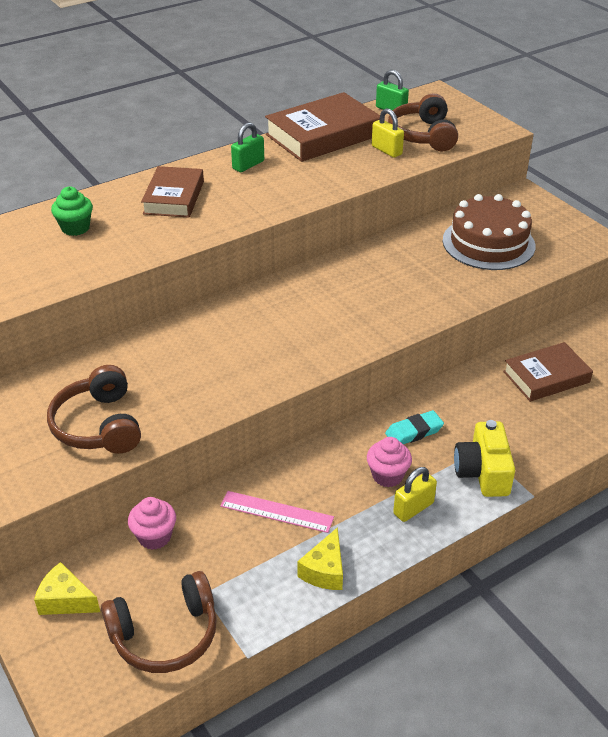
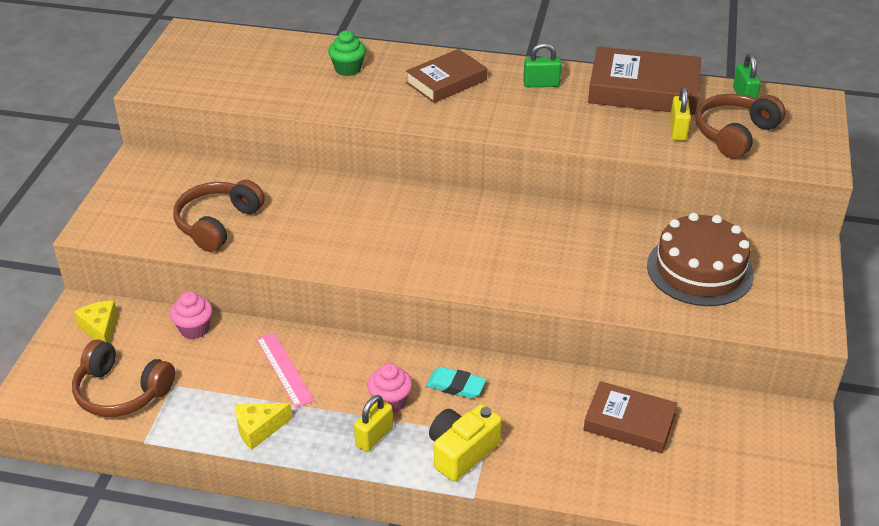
camera: 45 degrees right, 0 degrees up
(413, 508) = (374, 437): yellow padlock -> yellow padlock turned 60 degrees counterclockwise

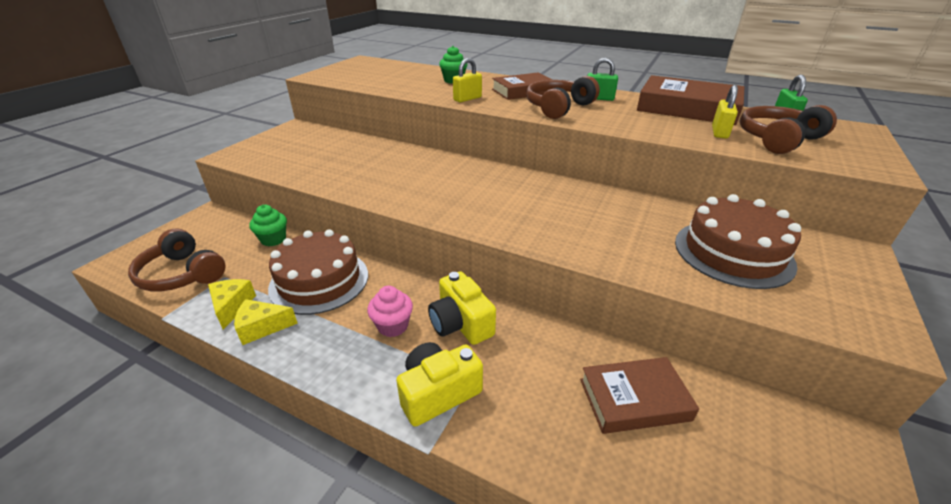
camera: 15 degrees right, 5 degrees down
(101, 329) = (208, 229): yellow cheese -> yellow cheese (232, 306)
(194, 329) = (273, 239): pink cupcake -> green cupcake
(217, 224) = (317, 164): brown headphones -> brown headphones (558, 108)
(284, 369) = (319, 281): pink ruler -> brown cake
(374, 437) = (359, 357): yellow padlock -> yellow padlock (467, 99)
(456, 386) = (460, 323): turquoise eraser -> yellow camera
(629, 422) = (634, 399): brown book -> brown book turned 45 degrees counterclockwise

